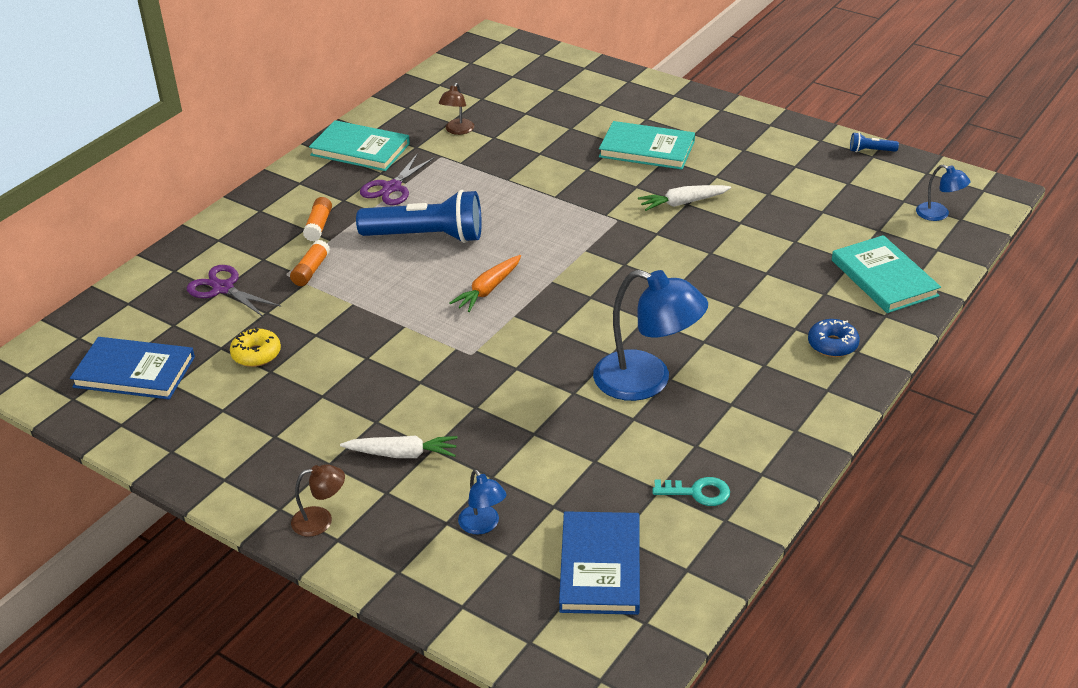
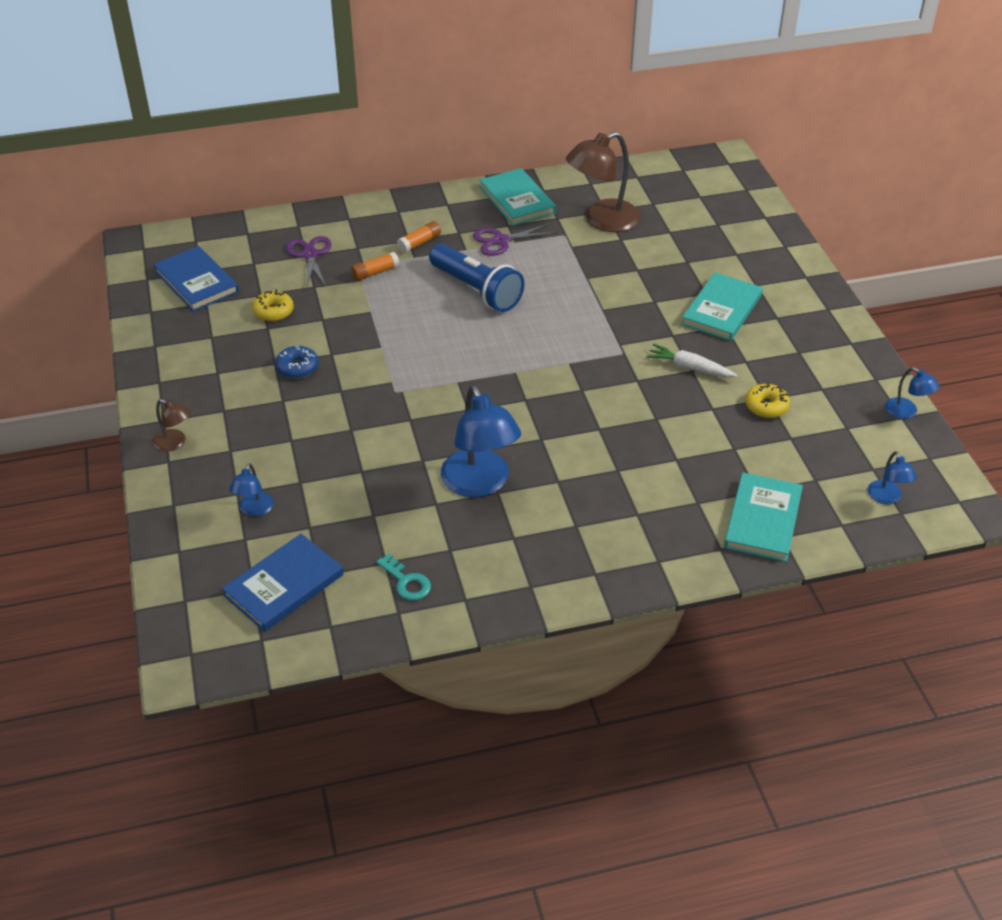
camera: 40 degrees right, 5 degrees up
(402, 454) = (269, 432): white carrot -> none
(457, 130) = (602, 220): brown lamp -> brown lamp, size x2.06
(488, 289) = (466, 353): orange carrot -> none
(647, 149) = (722, 310): turquoise book -> turquoise book turned 60 degrees clockwise
(775, 199) = (766, 406): none -> yellow donut
(832, 344) = (647, 544): blue donut -> blue donut (297, 368)
(870, 151) = (906, 412): blue flashlight -> blue lamp

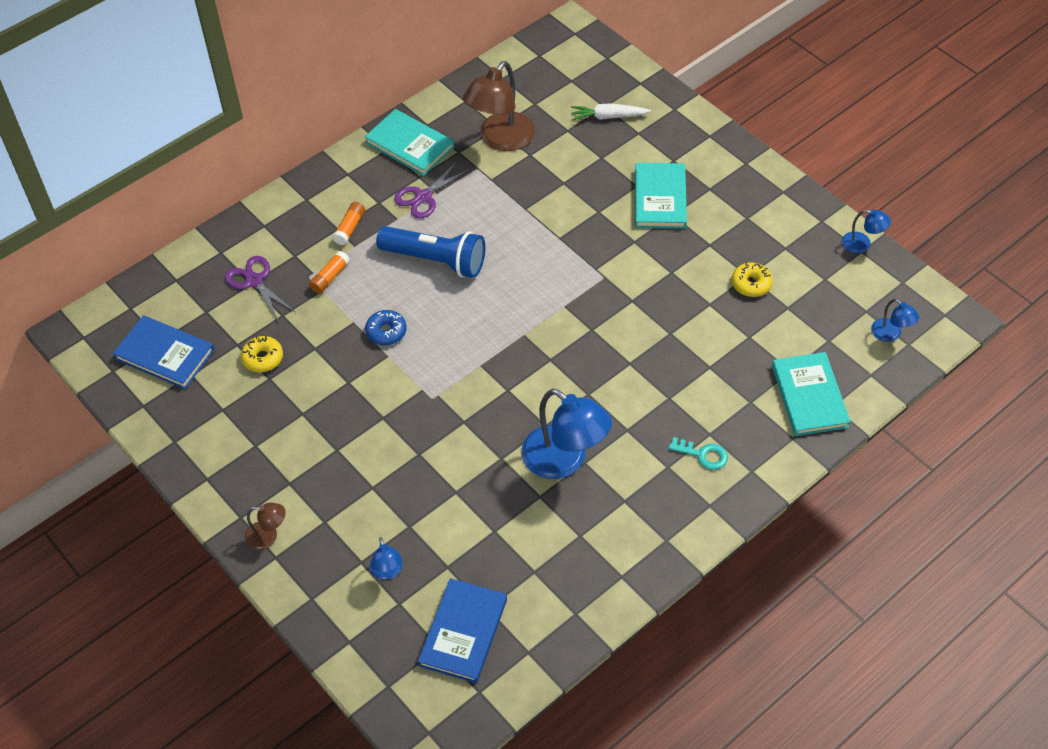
camera: 25 degrees left, 10 degrees up
(297, 368) = (327, 410): blue donut -> blue donut (386, 332)
(406, 582) = (563, 582): turquoise key -> turquoise key (703, 455)
(690, 368) = (668, 270): white carrot -> white carrot (608, 117)

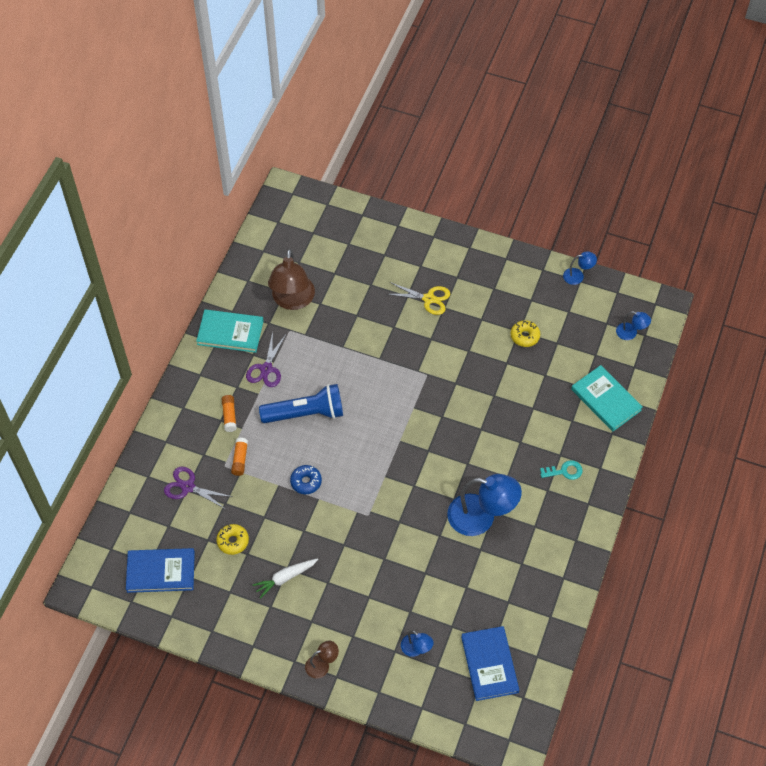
camera: 30 degrees left, 5 degrees up
(608, 117) = (356, 251): white carrot -> white carrot (285, 578)
(660, 198) = (429, 299): turquoise book -> yellow scissors

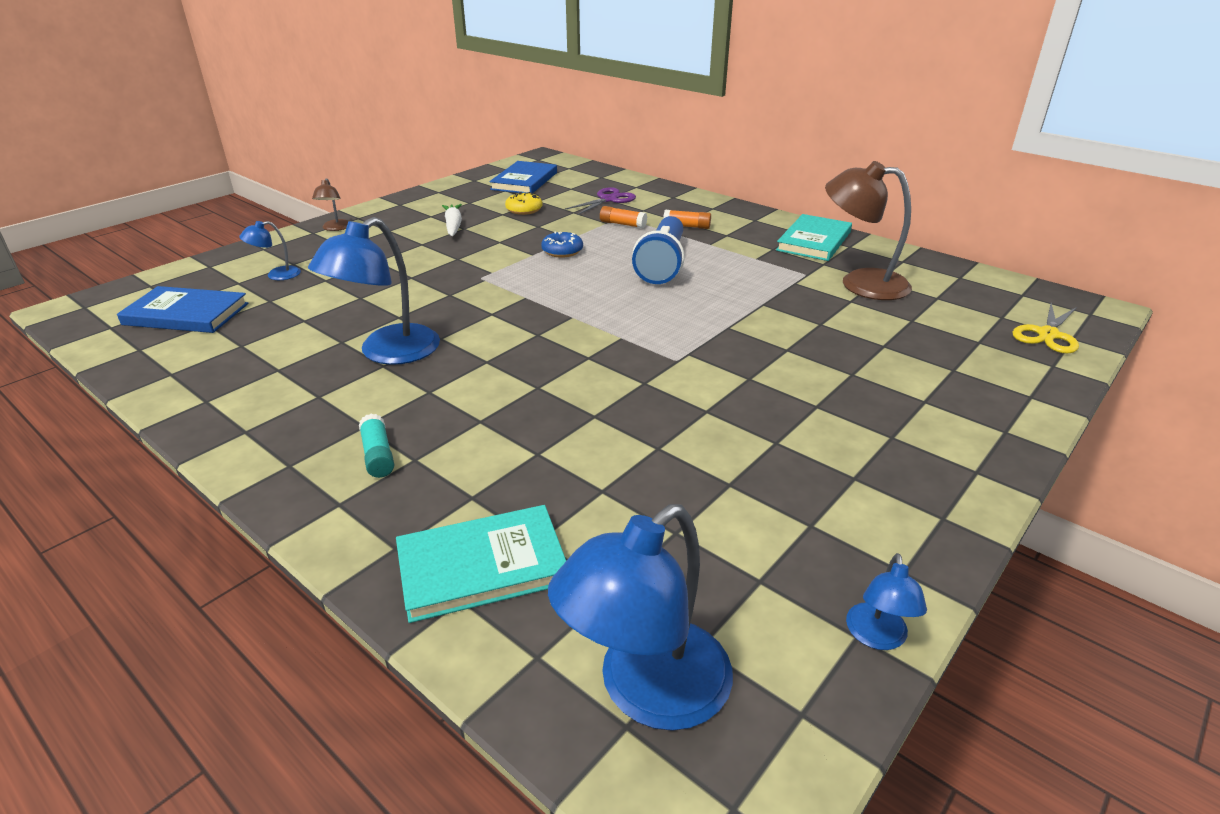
camera: 110 degrees right, 25 degrees down
(266, 369) = (746, 253): purple scissors -> none
(429, 299) = (841, 394): yellow scissors -> yellow scissors (1047, 335)
(525, 336) = (712, 488): yellow donut -> none
(564, 471) = (378, 455): turquoise key -> turquoise glue stick
(631, 333) = (646, 691): blue lamp -> blue lamp, size x2.06

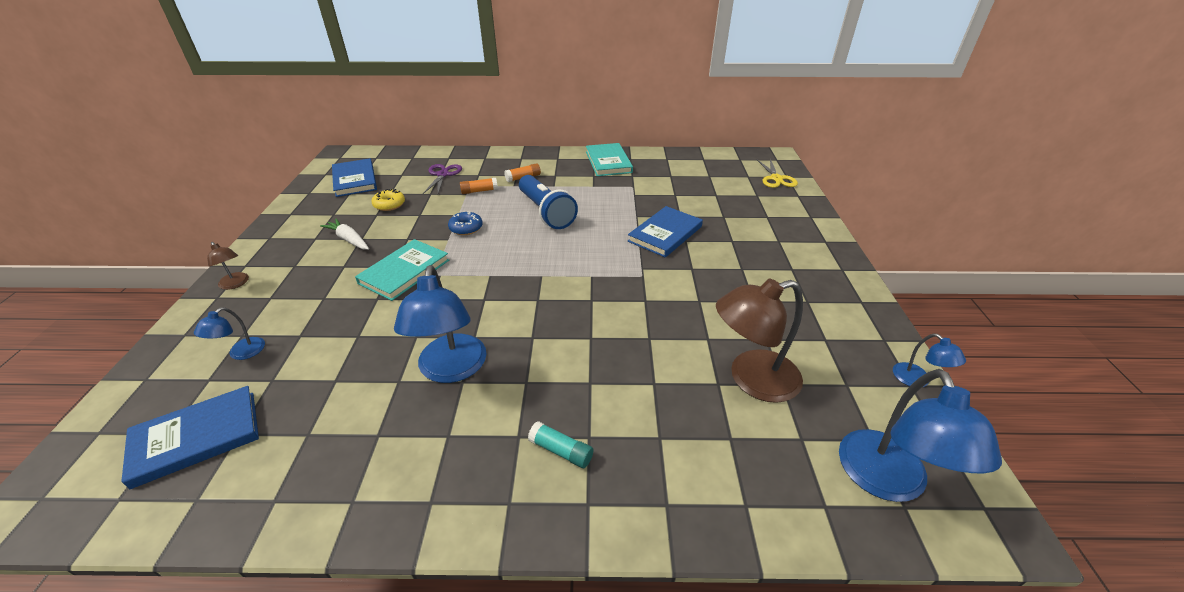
camera: 40 degrees left, 5 degrees up
(482, 566) = (728, 477): turquoise book -> turquoise book (404, 272)
(771, 333) = (665, 234): none -> blue book
(860, 283) = (665, 181): brown lamp -> brown lamp (751, 379)

